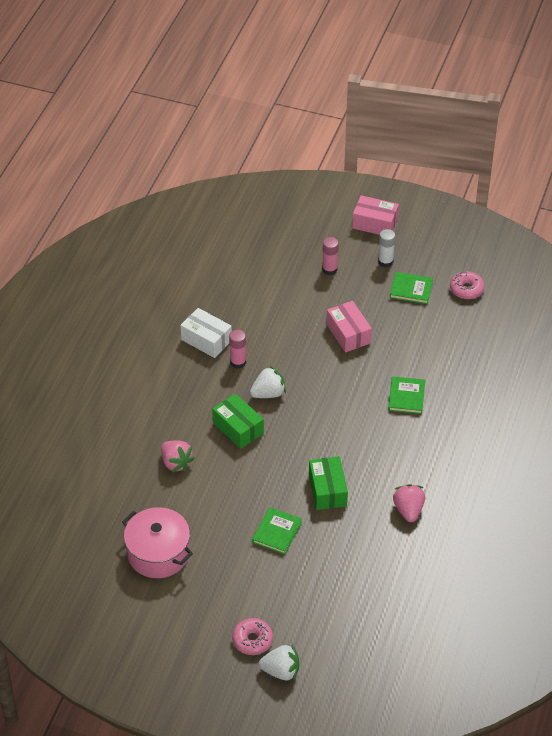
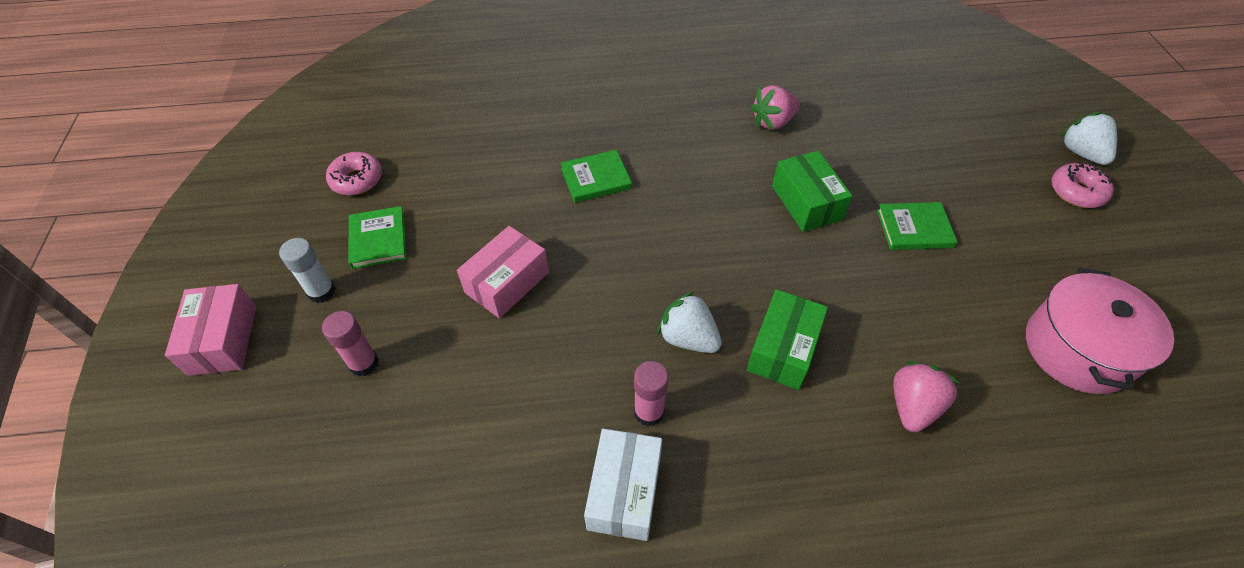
camera: 115 degrees left, 5 degrees up
(327, 490) = (806, 203): green box -> green box turned 75 degrees counterclockwise

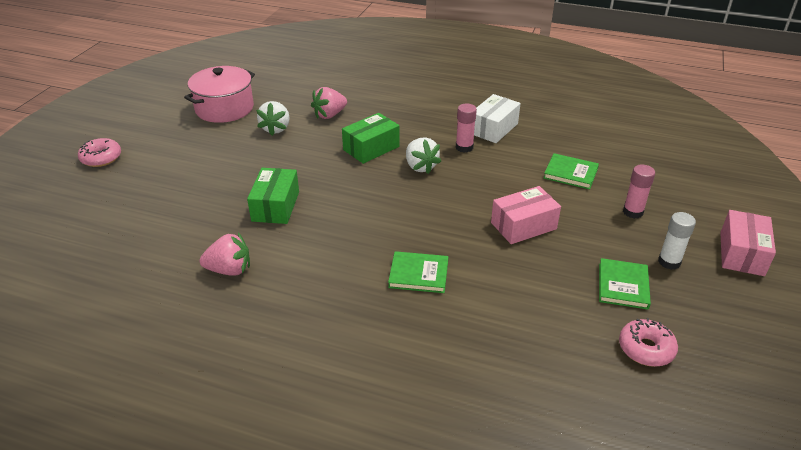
camera: 155 degrees left, 15 degrees down
(914, 228) = (227, 172): green book -> green book (570, 173)
(1081, 153) = (55, 174): white strawberry -> white strawberry (276, 129)

